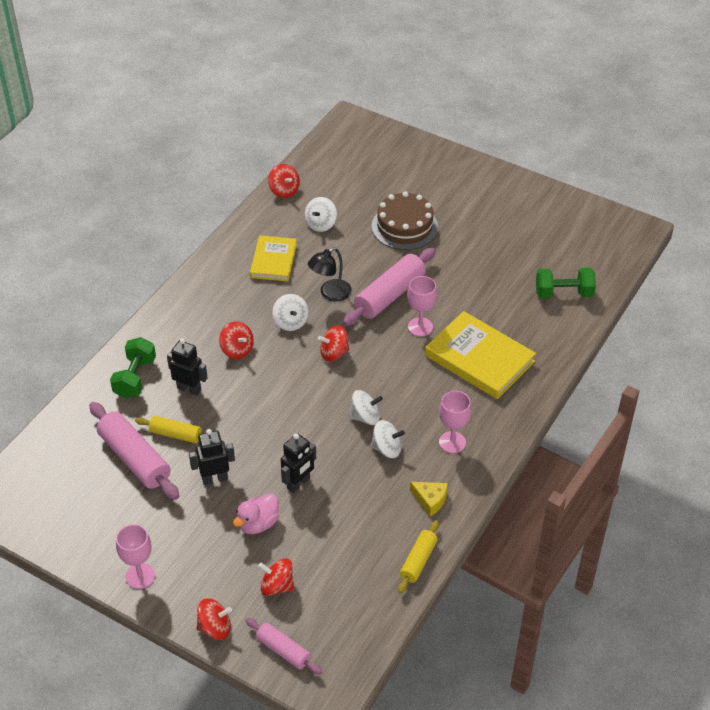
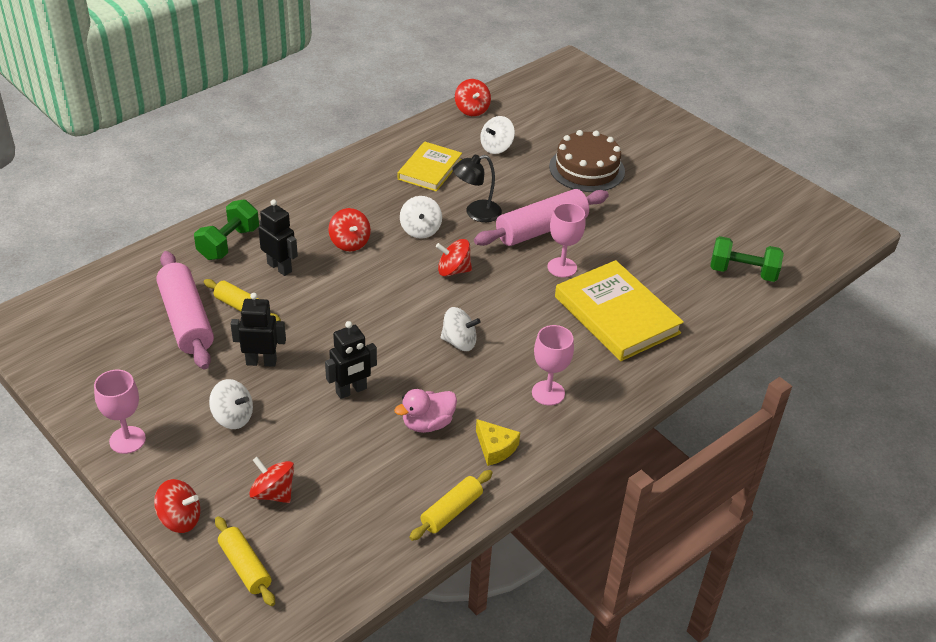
camera: 15 degrees right, 5 degrees down
(258, 524) = (285, 421): pink duck -> pink duck (427, 424)
(283, 650) = (245, 567): pink rolling pin -> yellow rolling pin
(387, 448) = (469, 380): white spinning top -> white spinning top (233, 417)

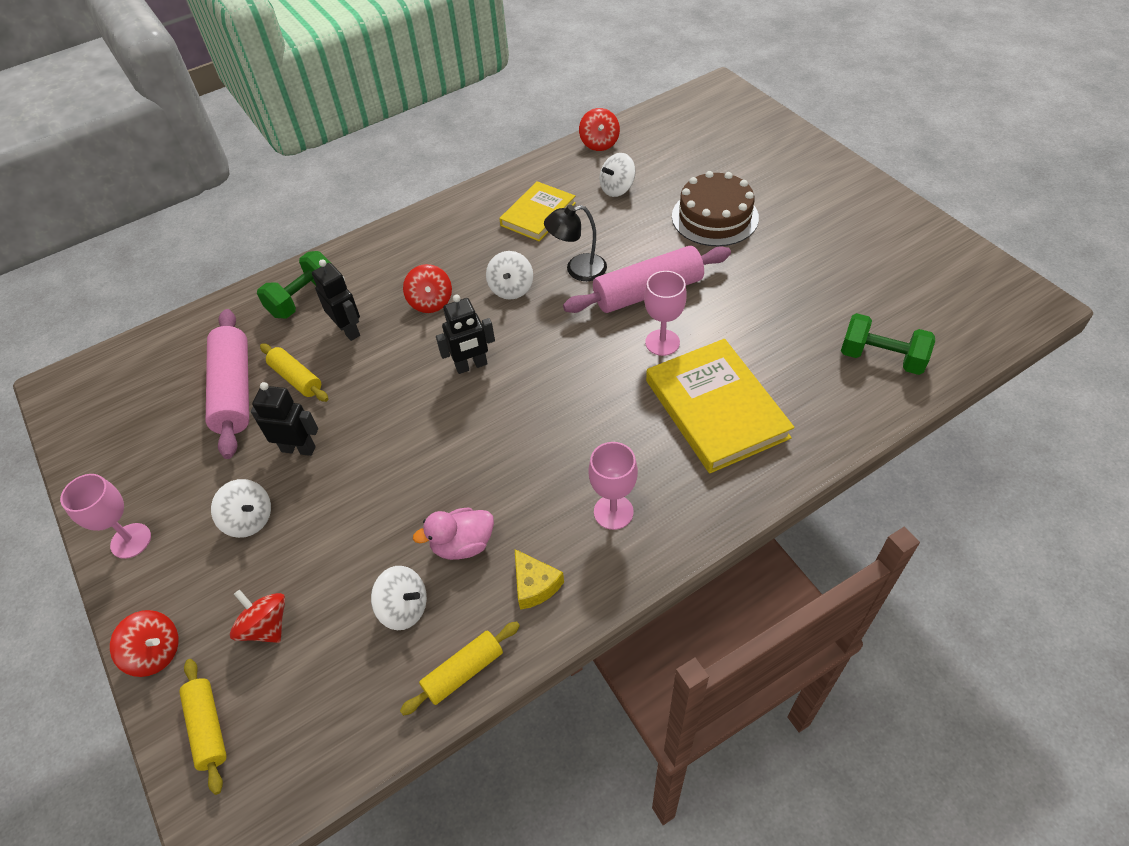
camera: 15 degrees right, 10 degrees up
(351, 391) = (387, 493): black robot -> black robot (471, 366)
(453, 270) = (536, 341): red spinning top -> none
(459, 342) = (523, 436): white spinning top -> white spinning top (404, 608)

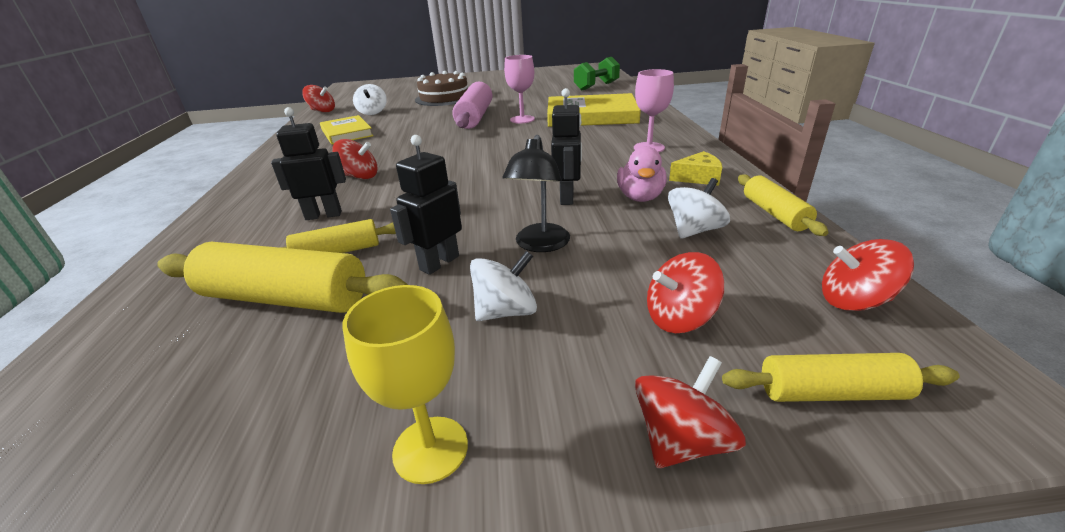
camera: 65 degrees left, 20 degrees down
(131, 541) = (430, 449): pink goblet -> yellow goblet
(234, 391) = (285, 298): pink rolling pin -> yellow rolling pin
(303, 298) = (232, 234): green dumbbell -> none
(317, 743) = (854, 301): none -> red spinning top
(471, 366) = (456, 171): black robot -> black robot (567, 197)
(511, 288) = (401, 149): white spinning top -> none
(578, 269) = (422, 130): black lamp -> black lamp (540, 245)

